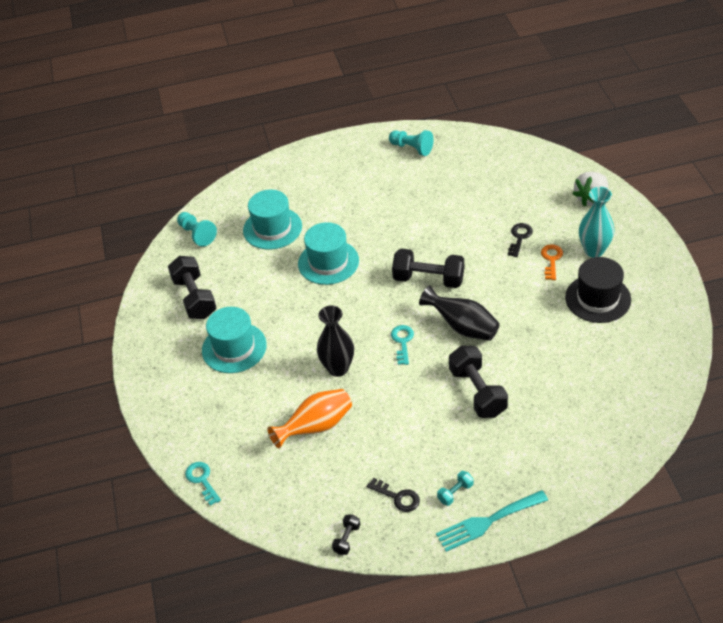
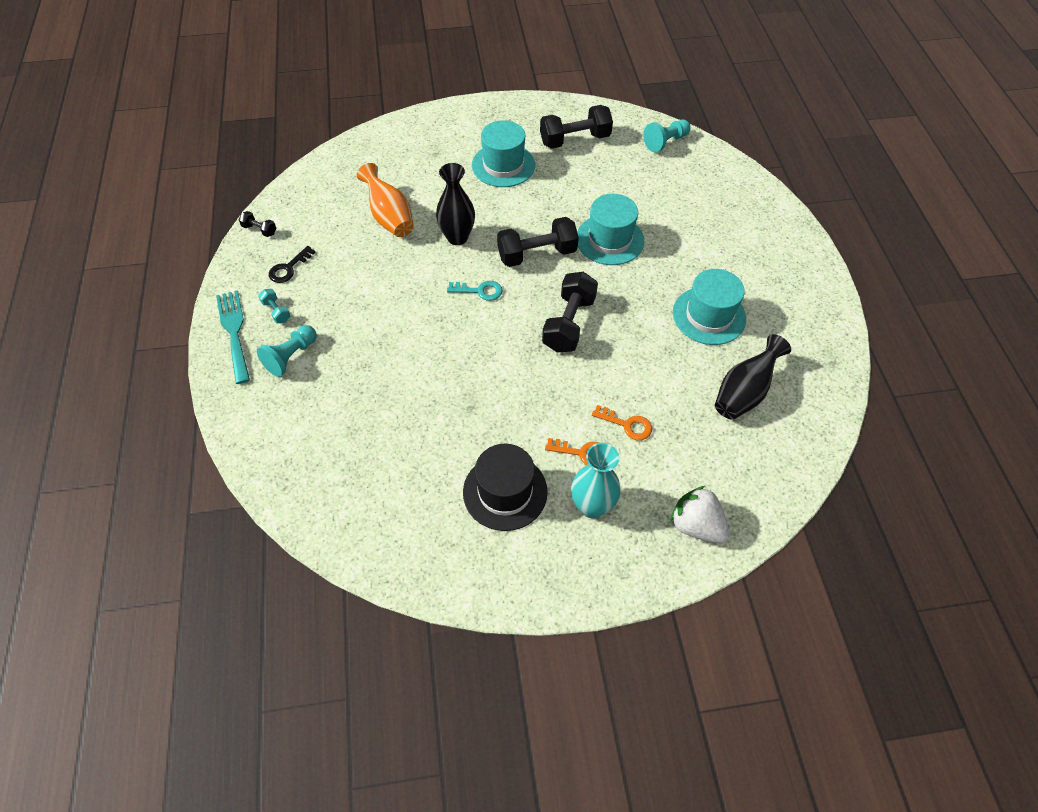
camera: 90 degrees right, 10 degrees up
(202, 480) = (357, 143): turquoise key -> none
(272, 228) = (668, 198): turquoise hat -> turquoise hat (709, 315)
(412, 148) = (807, 333): turquoise pawn -> turquoise pawn (291, 356)
(463, 327) = (488, 345): black vase -> black vase (744, 392)
(477, 392) = (393, 346): black dumbbell -> black dumbbell (537, 254)
(519, 237) = (627, 424): black key -> orange key

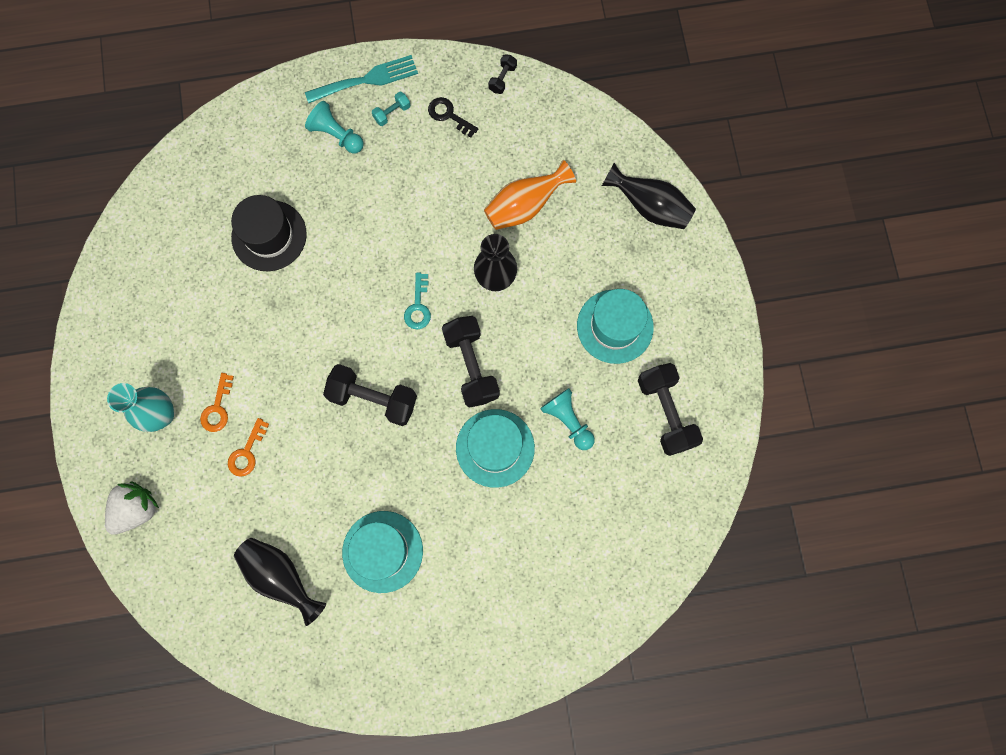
camera: 90 degrees right, 20 degrees up
(401, 142) = (649, 207): none -> black vase
(505, 492) = (181, 337): black hat -> black hat (269, 235)
(665, 142) = (668, 528): turquoise pawn -> turquoise pawn (568, 420)

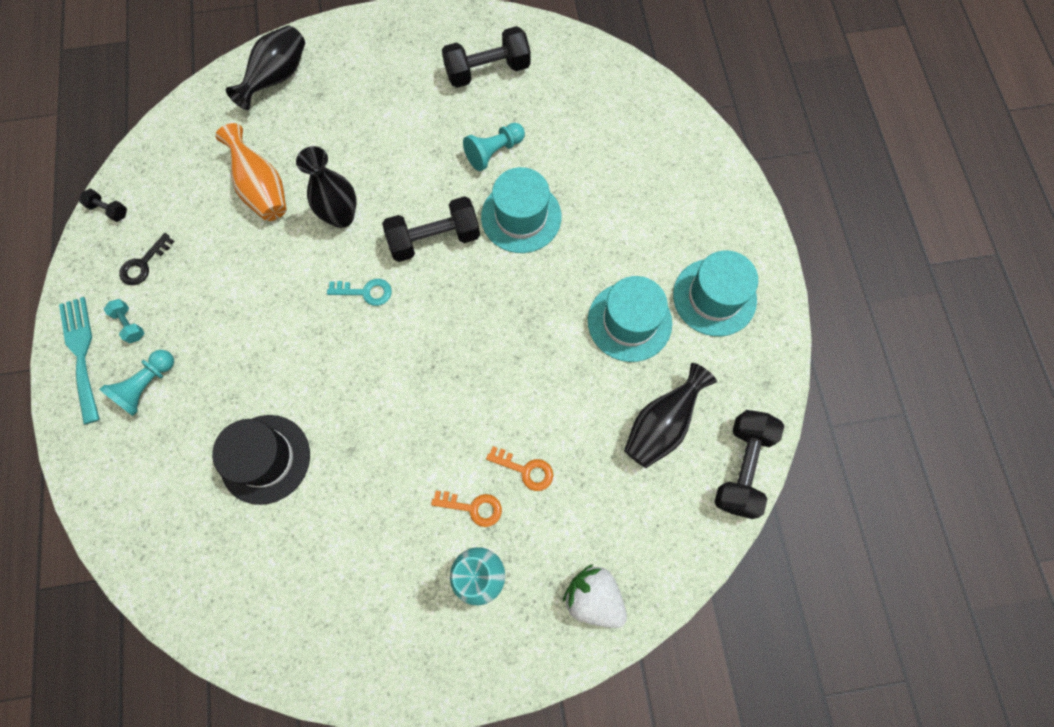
camera: 90 degrees left, 5 degrees down
(373, 399) = (467, 335): black dumbbell -> black dumbbell (741, 467)
(615, 326) = (400, 110): turquoise hat -> turquoise hat (714, 297)

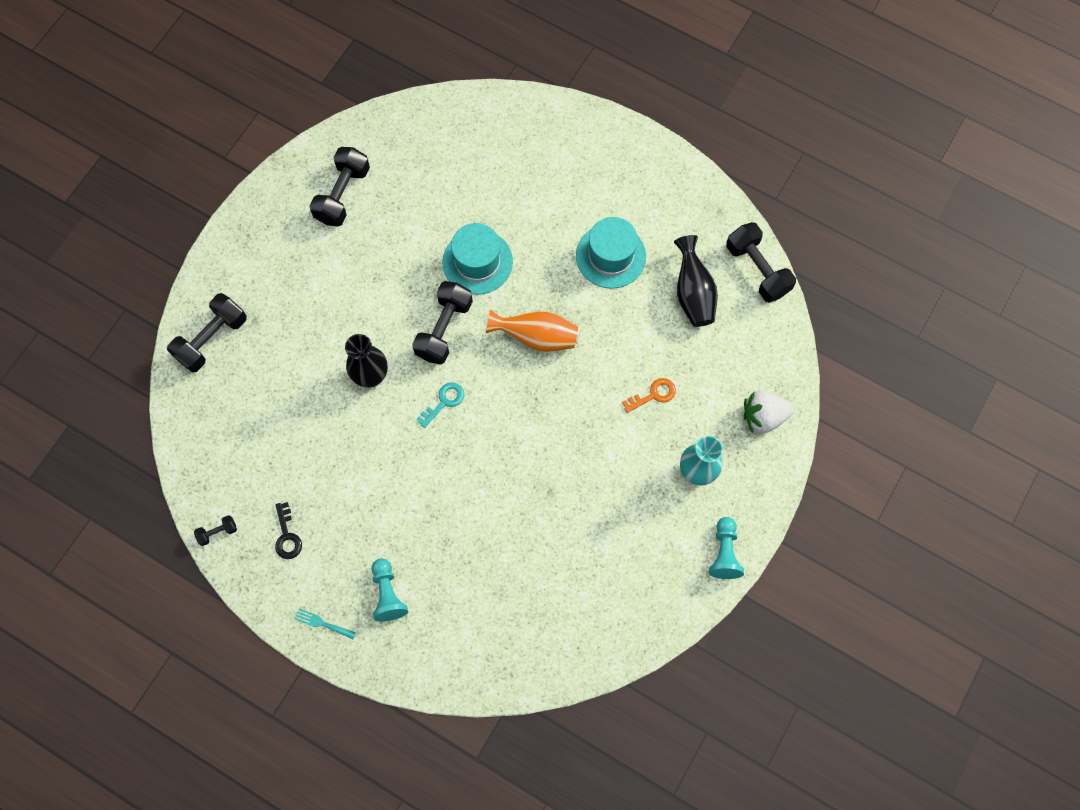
camera: 50 degrees left, 0 degrees up
(81, 353) = (322, 623): turquoise fork -> turquoise fork, size x0.52
(130, 324) = (328, 576): turquoise dumbbell -> none
(262, 189) = (299, 414): orange vase -> orange vase (536, 337)
(265, 459) = (509, 550): black hat -> none
(277, 78) = (212, 339): black vase -> black dumbbell
(473, 507) = (651, 444): orange key -> none
(494, 152) = (412, 241): turquoise pawn -> turquoise pawn (724, 552)
(714, 297) = (639, 193): turquoise hat -> none

